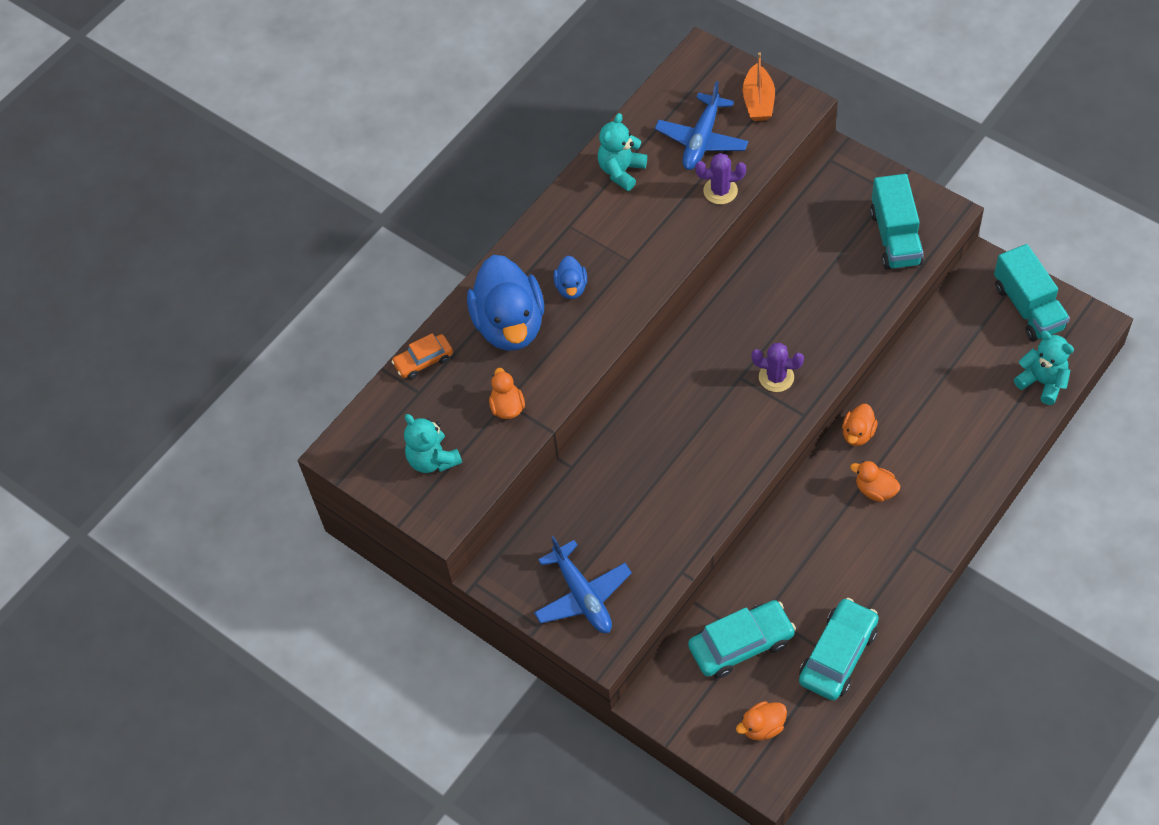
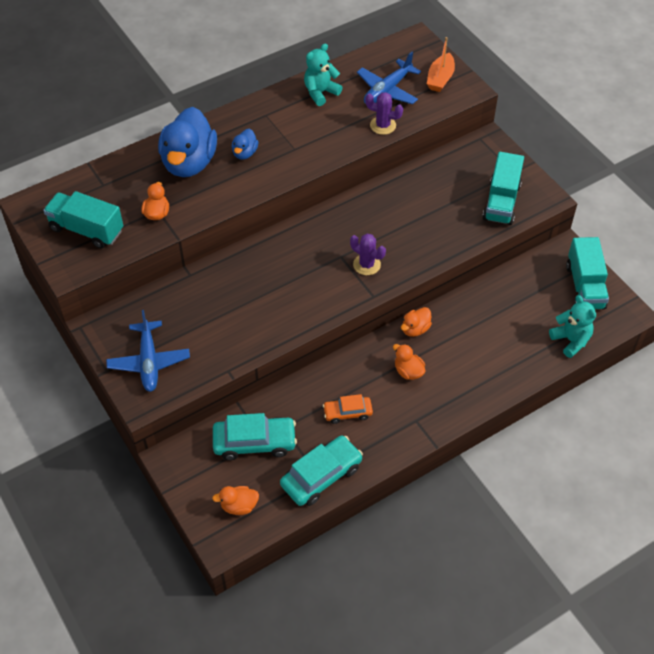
camera: 15 degrees right, 5 degrees down
(423, 361) = (118, 166): orange car -> orange car (347, 413)
(433, 459) = (86, 230): turquoise teddy bear -> turquoise truck

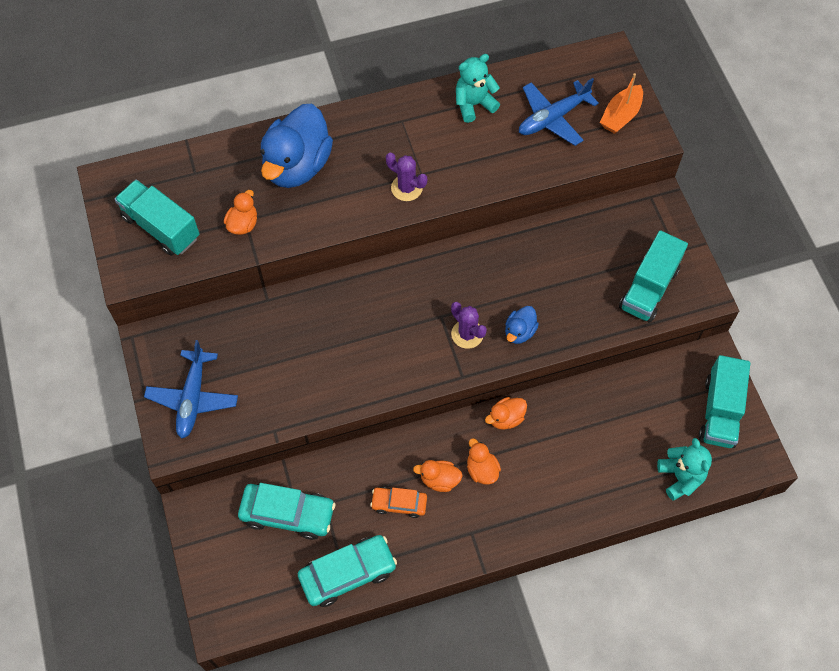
camera: 15 degrees right, 10 degrees up
(239, 506) = (249, 586): orange duck -> orange duck (439, 480)
(245, 153) = (363, 167): blue duck -> blue duck (519, 332)
(383, 125) = (533, 165): purple cactus -> purple cactus (406, 188)

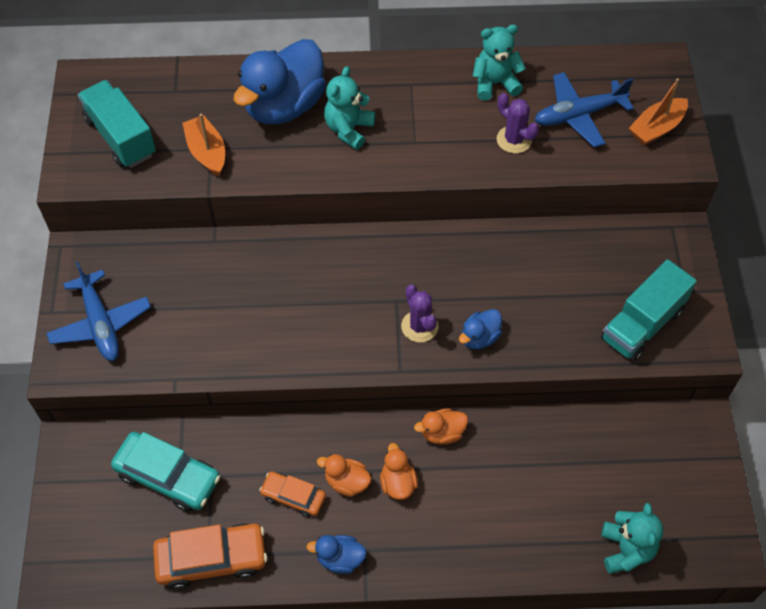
camera: 15 degrees right, 5 degrees down
(192, 398) = (100, 324): blue plane -> blue plane turned 45 degrees counterclockwise
(243, 224) = (207, 152): orange duck -> orange boat
(347, 573) = (212, 559): turquoise car -> orange car
(361, 175) = (349, 129): none -> turquoise teddy bear
(406, 188) = (394, 153): purple cactus -> purple cactus (514, 140)
(453, 545) = (340, 559): none -> blue duck
(719, 412) = (693, 486): turquoise truck -> none

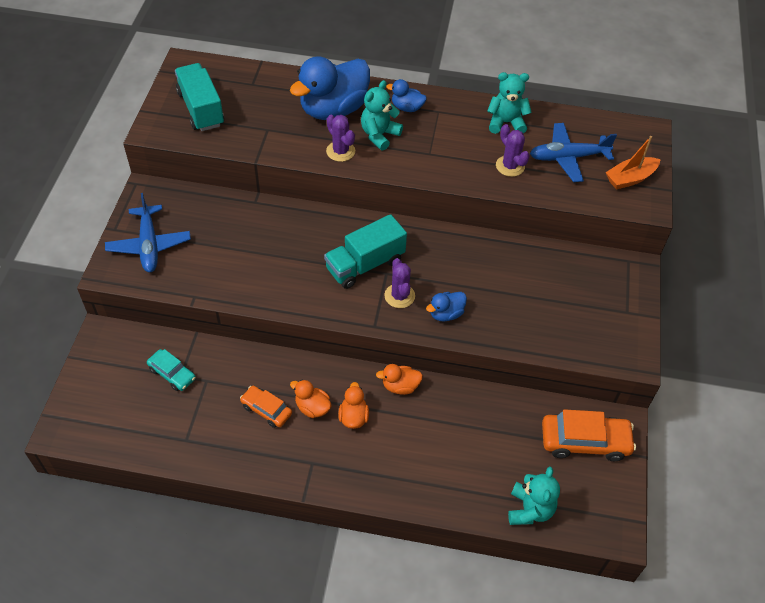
camera: 10 degrees right, 5 degrees down
(168, 476) = (172, 374): turquoise car -> turquoise car, size x0.59
(207, 152) = (263, 131): orange boat -> none
(212, 559) = (188, 443): orange car -> orange car (584, 441)
(308, 160) = (340, 151): none -> purple cactus
(340, 559) = (290, 465): blue duck -> blue duck (407, 108)
(642, 324) = (584, 330): turquoise truck -> turquoise truck (365, 264)

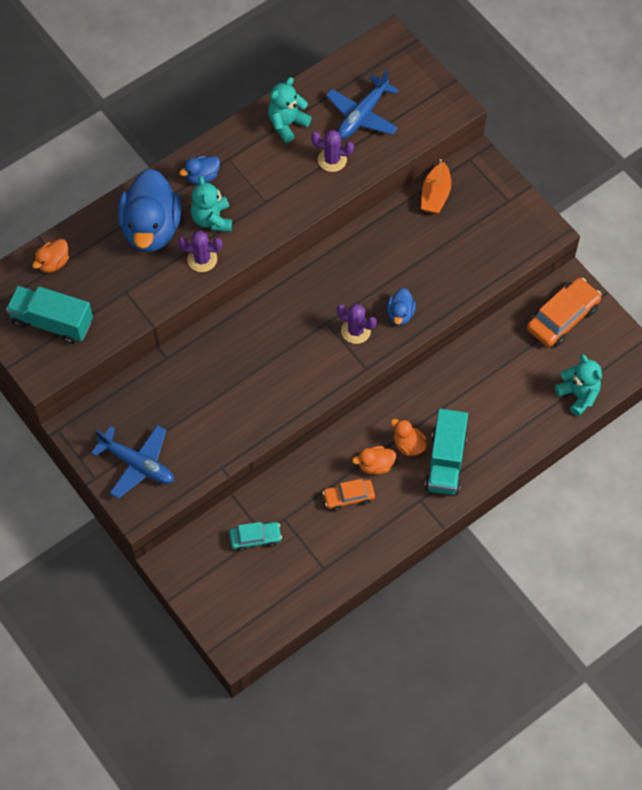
camera: 45 degrees left, 10 degrees up
(365, 264) = (305, 330): turquoise truck -> turquoise truck (445, 462)
(400, 386) = (412, 394): orange duck -> orange duck (53, 263)
(630, 178) = (421, 95): orange boat -> orange boat (435, 195)

